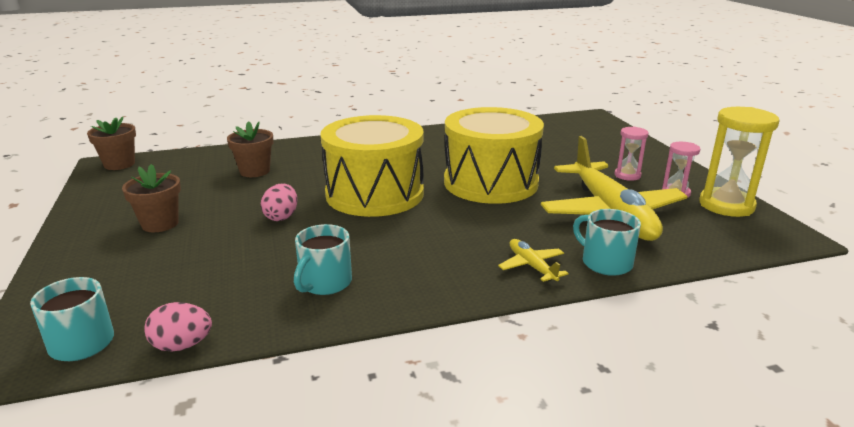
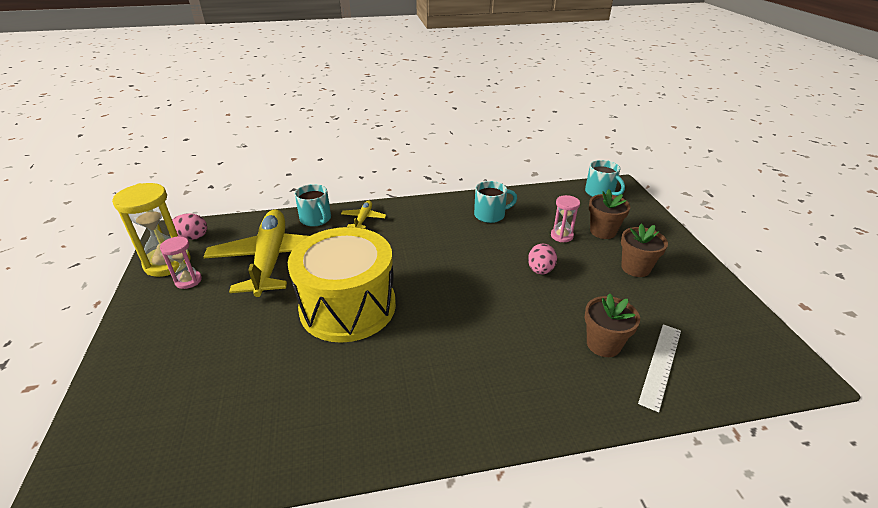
camera: 175 degrees left, 10 degrees up
(119, 164) = (784, 372): brown flower pot -> brown flower pot (603, 231)
(182, 345) = (550, 189): pink egg -> pink egg (192, 237)
(217, 164) = (660, 365): none -> white ruler
(324, 283) = (490, 215): turquoise mug -> turquoise mug turned 45 degrees clockwise
(374, 194) = (464, 296): yellow drum -> none
(532, 266) = (363, 219): yellow plane -> yellow plane turned 150 degrees counterclockwise
(627, 175) = (201, 310): pink hourglass -> pink hourglass (561, 236)

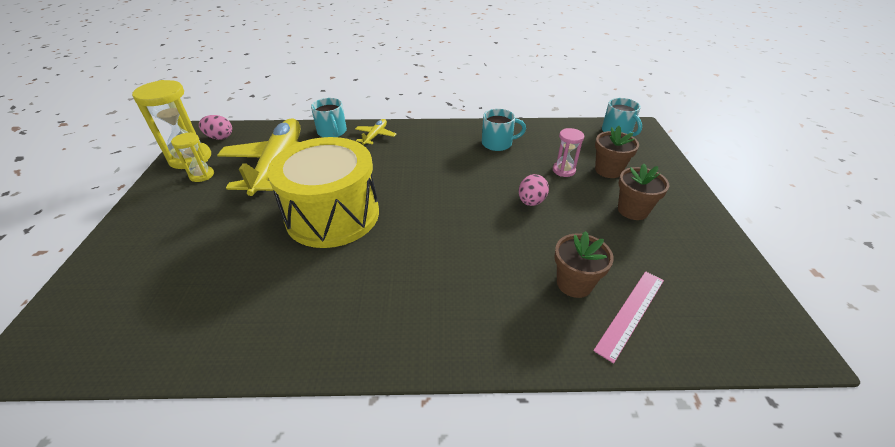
camera: 10 degrees right, 5 degrees up
(188, 281) = (202, 175): pink hourglass -> yellow hourglass
(660, 365) = (630, 313): white ruler -> pink ruler

